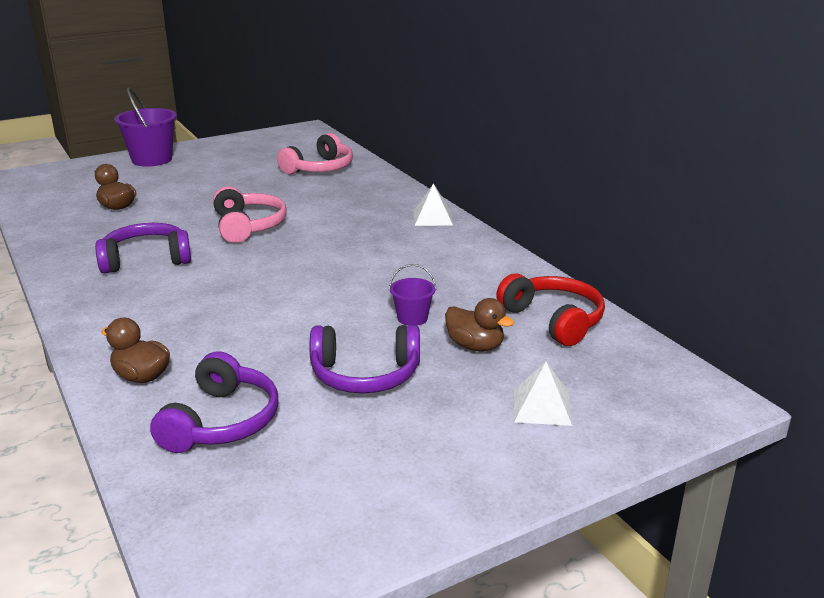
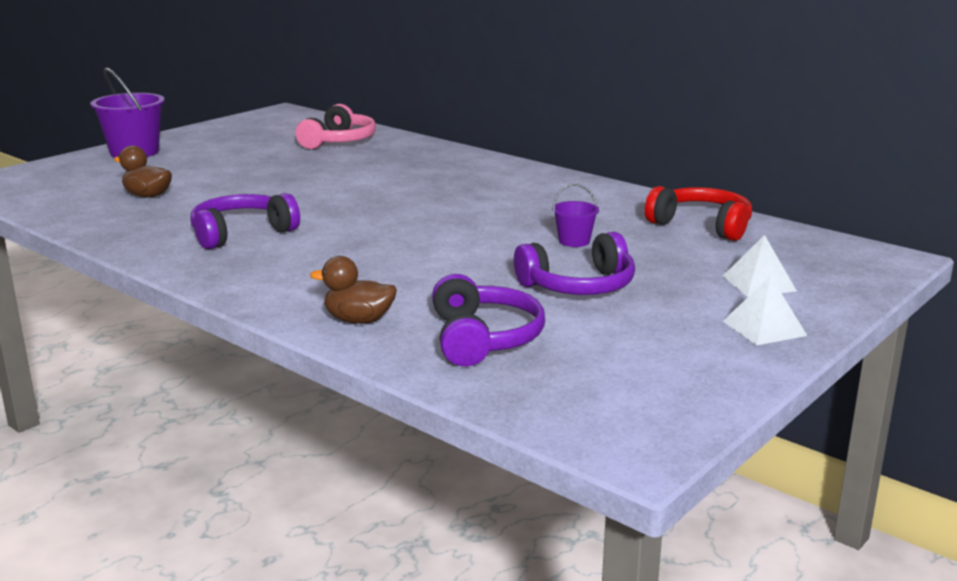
camera: 20 degrees left, 5 degrees down
(248, 226) = (320, 194): pink headphones -> none
(433, 218) = (504, 167): white pyramid -> white pyramid (764, 328)
(475, 346) = (655, 252): brown duck -> none

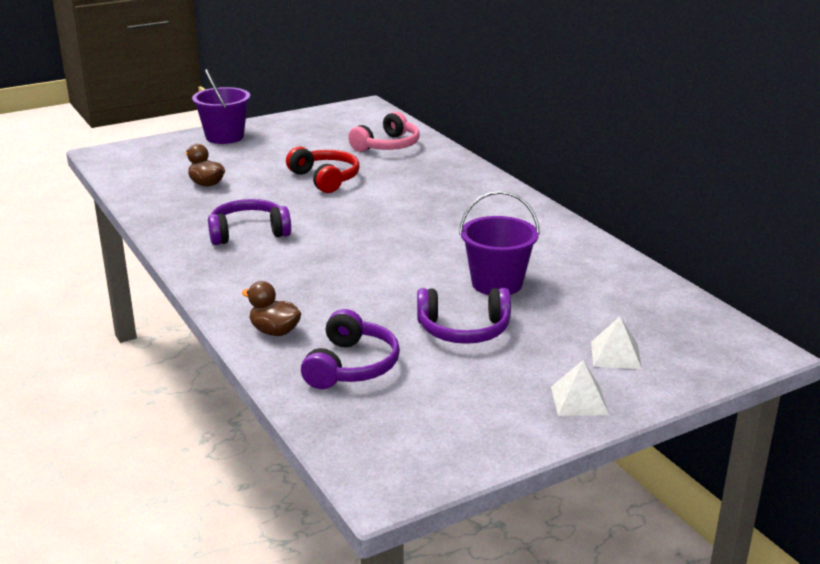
camera: 20 degrees right, 5 degrees up
(574, 241) = (497, 283): purple bucket -> purple bucket, size x1.92
(702, 225) = (620, 285): red headphones -> red headphones (325, 179)

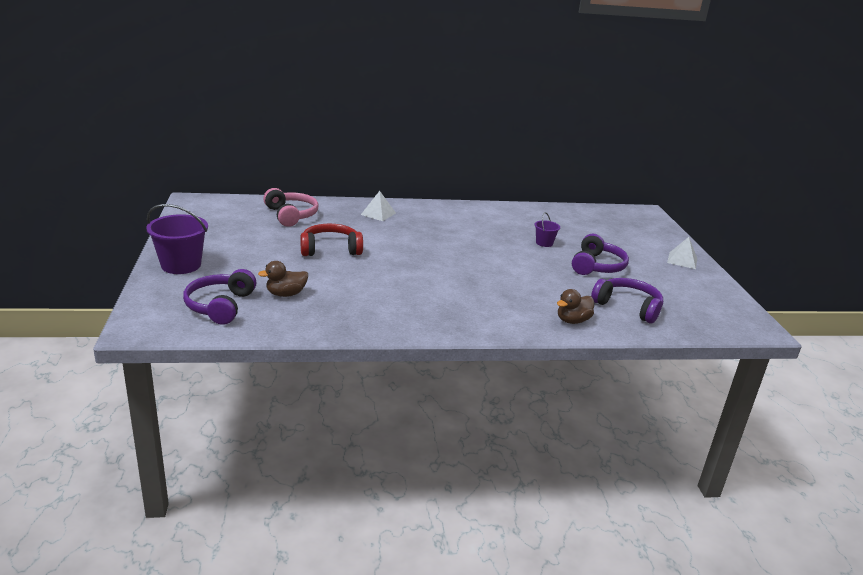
camera: 70 degrees left, 0 degrees up
(248, 233) = (405, 297): purple headphones -> purple headphones (220, 306)
(497, 283) = (544, 243): purple bucket -> purple bucket, size x0.52
(616, 355) = (639, 240): white pyramid -> white pyramid (378, 214)

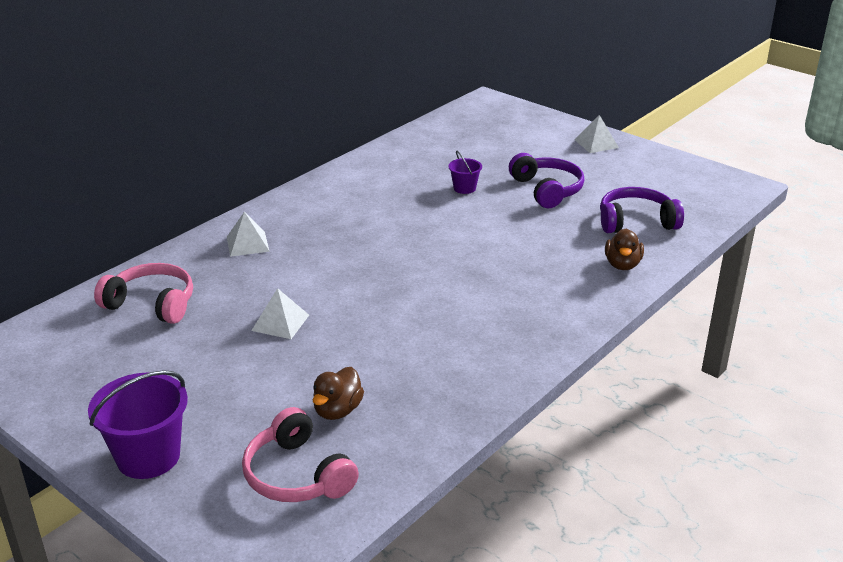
camera: 40 degrees left, 5 degrees up
(220, 306) = (297, 475): purple headphones -> pink headphones
(330, 249) = (280, 322): red headphones -> white pyramid

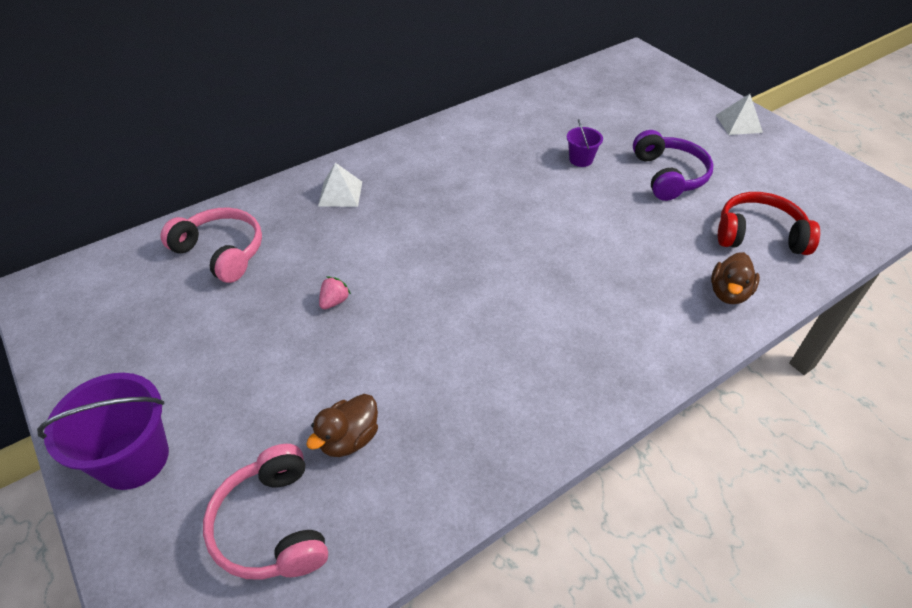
camera: 15 degrees right, 15 degrees up
(280, 322) = (334, 301): white pyramid -> pink strawberry
(636, 222) = (759, 235): purple headphones -> red headphones

